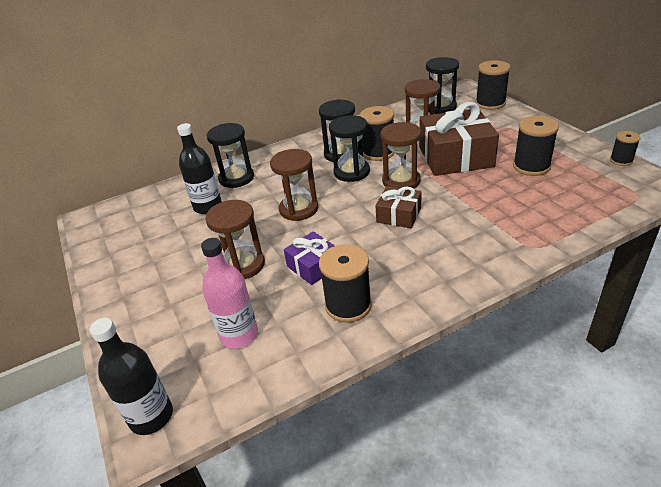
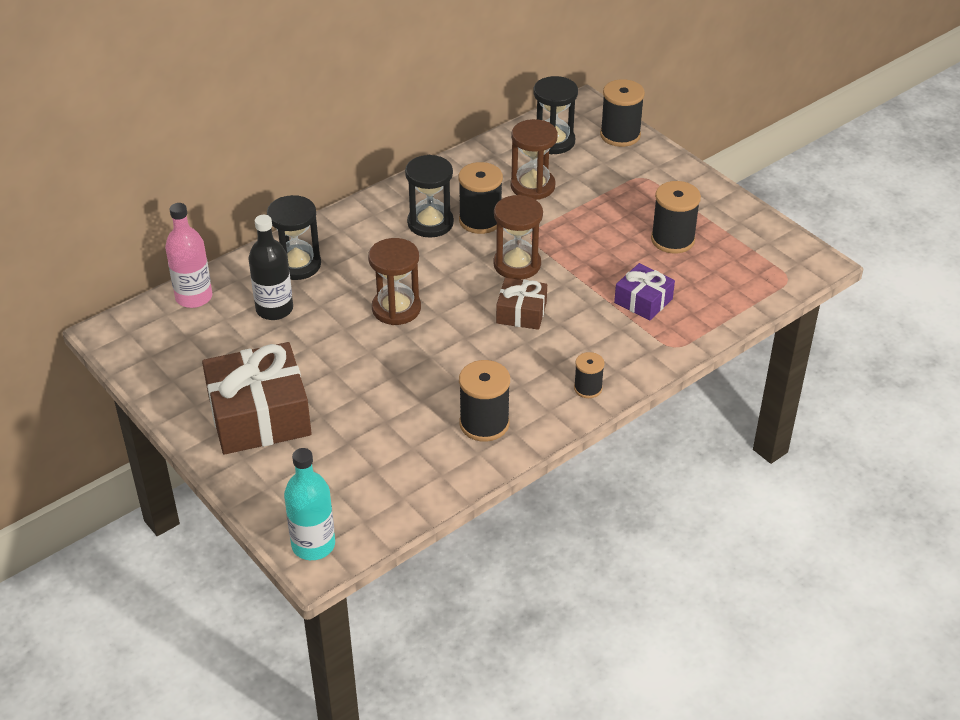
camera: 15 degrees left, 5 degrees up
(151, 416) = (313, 545): black bottle -> turquoise bottle
(239, 335) = (374, 462): pink bottle -> pink bottle (194, 297)
(243, 265) = (350, 385): brown hourglass -> none
(313, 266) = (435, 381): purple gift -> purple gift (643, 301)
(351, 172) = (451, 252): black hourglass -> none
(455, 157) = (580, 226): brown gift -> brown gift (259, 415)
(621, 160) = (775, 229): black spool -> black spool (588, 388)

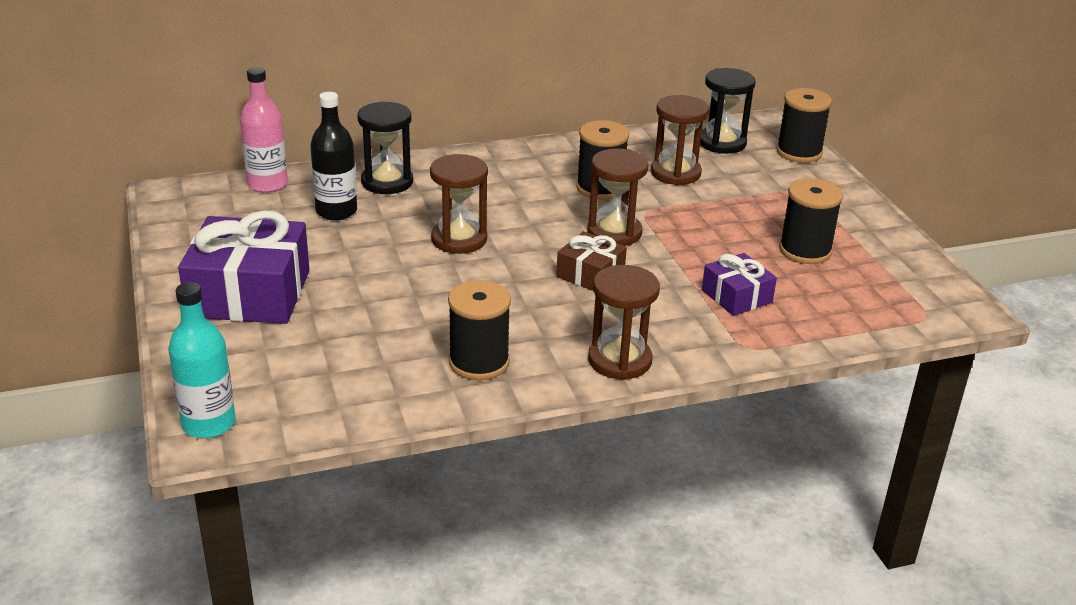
camera: 20 degrees right, 10 degrees down
(259, 415) = (249, 293): brown gift -> purple gift
(430, 223) = (546, 179): black hourglass -> none
(588, 388) = (619, 360): black spool -> brown hourglass

